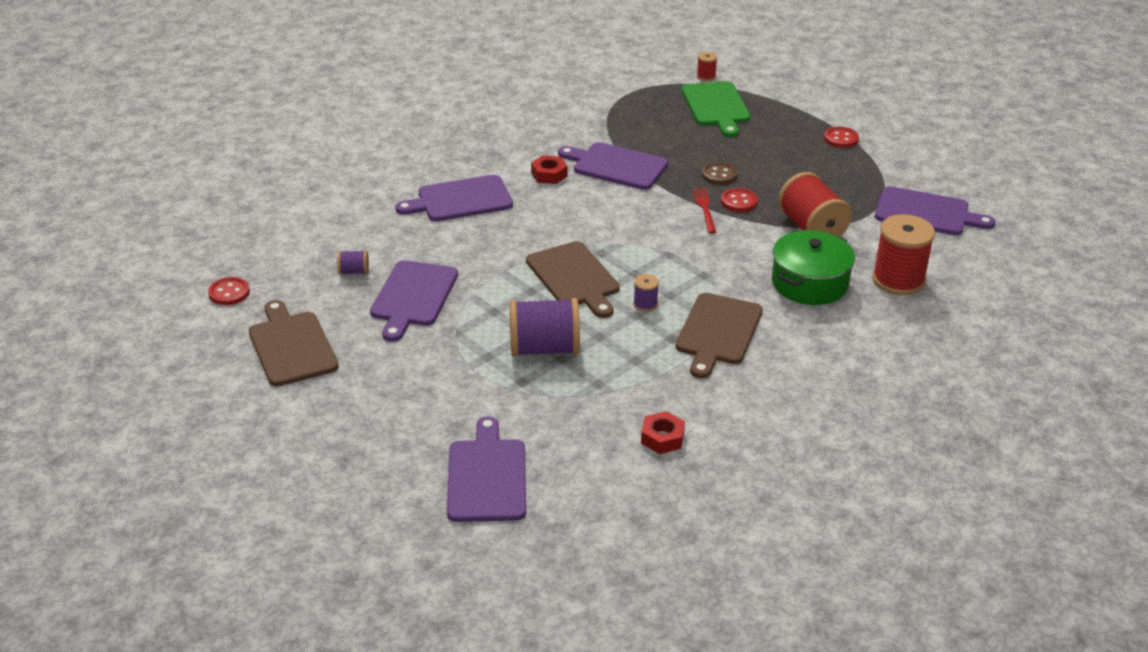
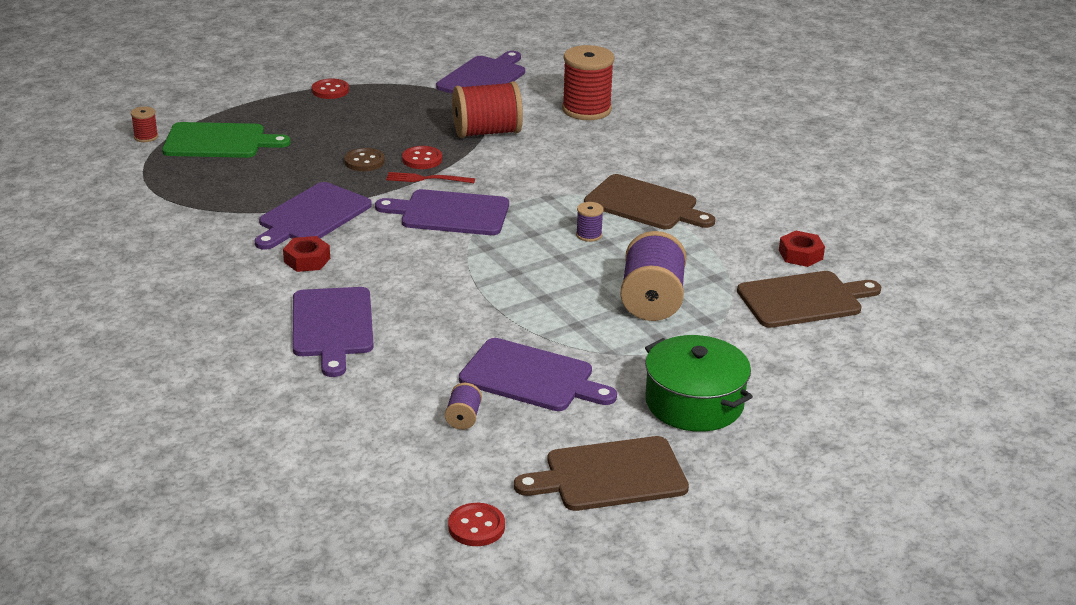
camera: 80 degrees left, 5 degrees down
(487, 477) = (854, 356): purple cutting board -> purple cutting board (450, 213)
(574, 277) = (527, 269): brown cutting board -> brown cutting board (804, 299)
(809, 283) = (578, 149): green pot -> green pot (694, 403)

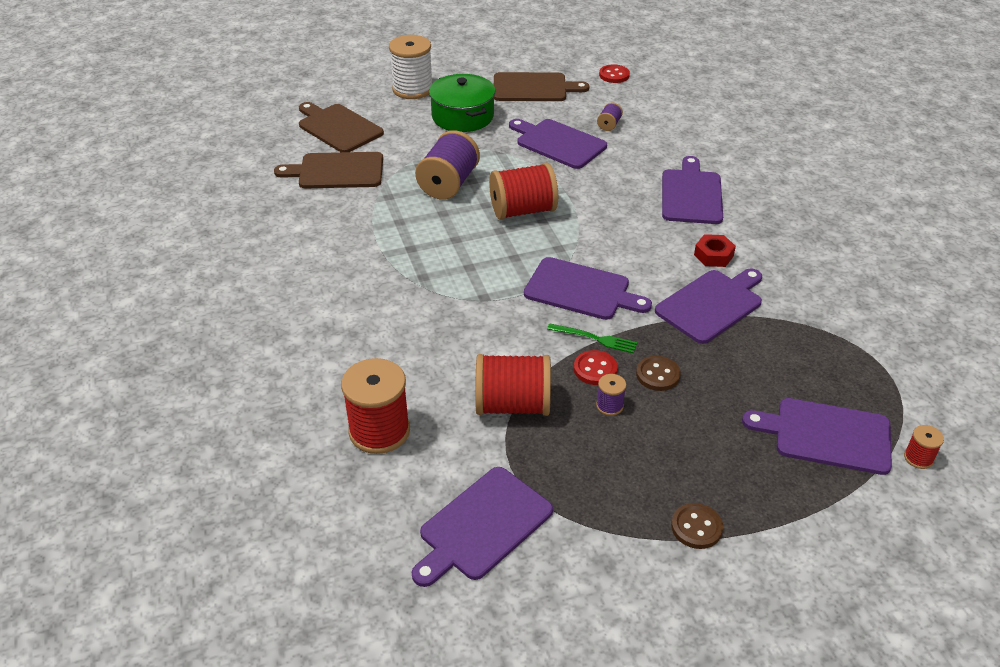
camera: 165 degrees left, 10 degrees up
(219, 141) = (827, 435): green cutting board -> purple cutting board
(330, 90) = (696, 527): red button -> brown button
(427, 179) = (595, 338): red fork -> green fork
(543, 281) = (522, 210): none -> red spool
(589, 235) = (466, 249): purple spool -> purple spool (609, 405)
(644, 204) = (398, 276): brown cutting board -> brown cutting board (338, 127)
(800, 255) = (306, 207): red nut -> none
(806, 443) = (412, 89): none -> white spool

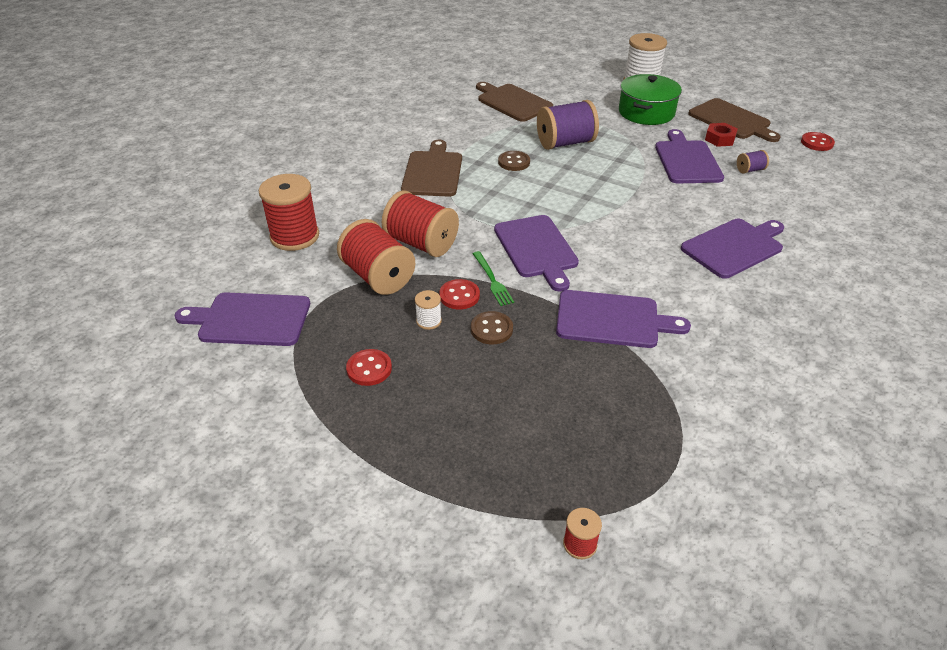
camera: 50 degrees right, 0 degrees up
(338, 127) = (555, 81): brown cutting board -> brown cutting board (433, 172)
(522, 210) = (585, 183): red spool -> red spool (421, 243)
(609, 405) = (429, 321): purple spool -> white spool
(636, 475) = (369, 369): none -> red button
(696, 527) = (345, 427): brown button -> brown button (514, 162)
(713, 255) = (675, 293): red nut -> red nut (719, 139)
(827, 435) = (536, 462): purple cutting board -> none

